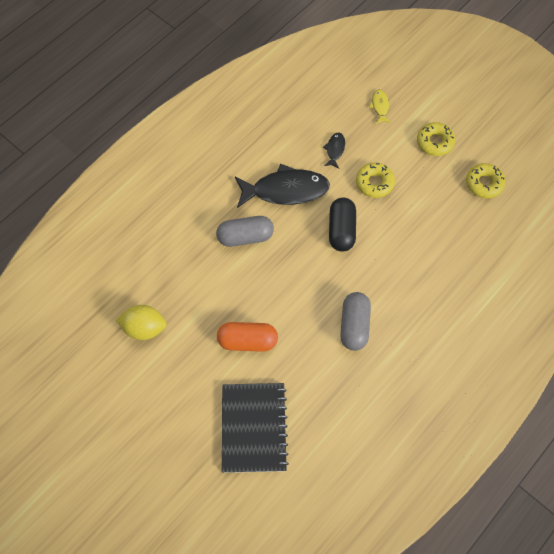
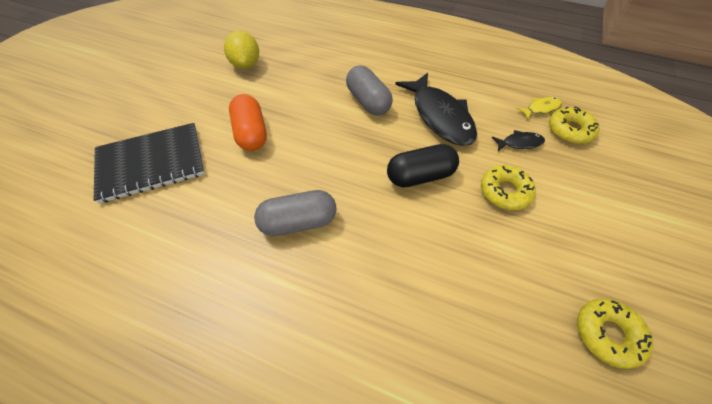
camera: 70 degrees right, 10 degrees down
(380, 106) = (614, 169): yellow fish -> yellow fish (541, 109)
(434, 142) = (618, 244): yellow donut -> yellow donut (570, 130)

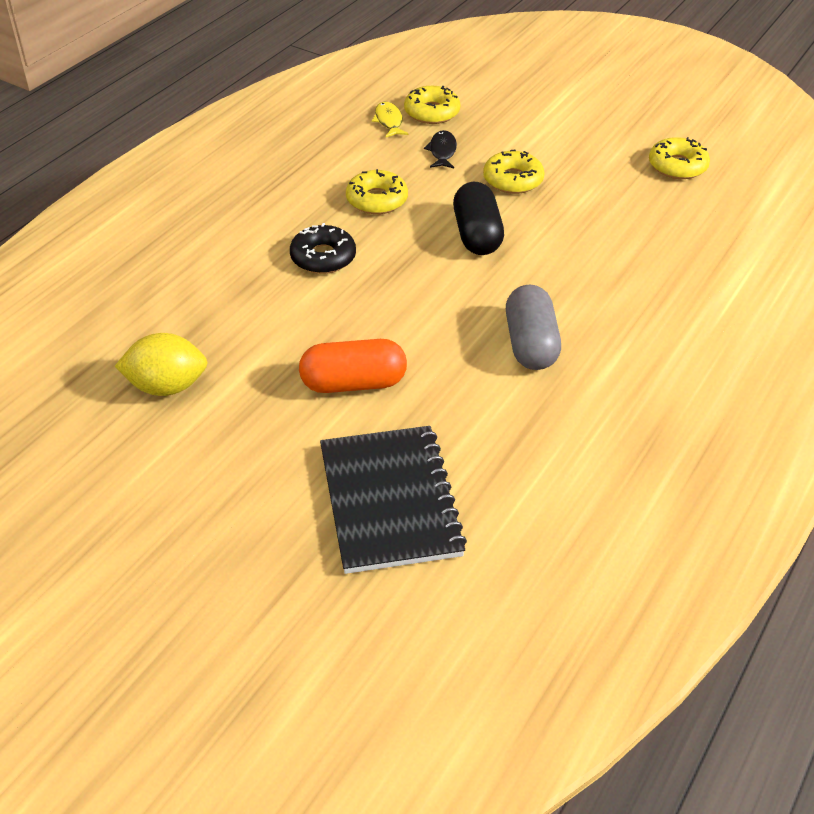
camera: 80 degrees left, 10 degrees down
(368, 101) = (323, 257): grey capsule -> black donut
(440, 116) = (377, 200): black fish -> yellow donut

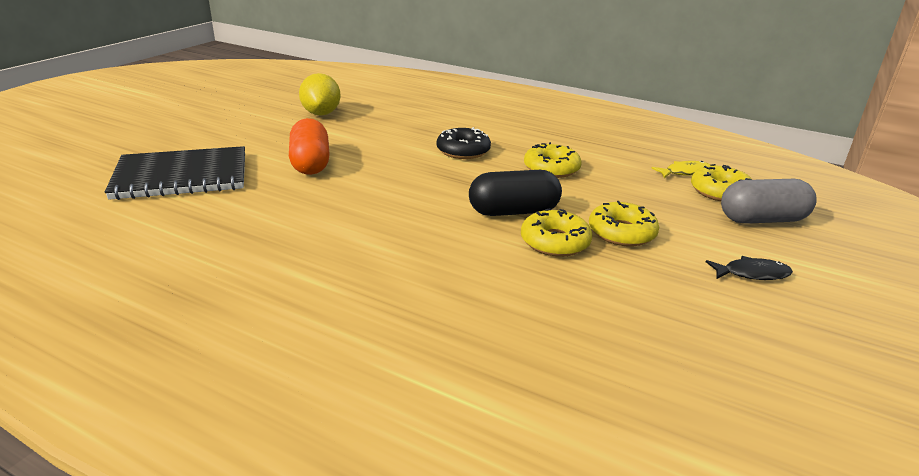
camera: 85 degrees right, 15 degrees down
(442, 151) = (650, 196): black fish -> black fish (752, 274)
(530, 344) = (346, 234): grey capsule -> grey capsule (762, 220)
(677, 166) = (737, 362): yellow donut -> yellow donut (555, 242)

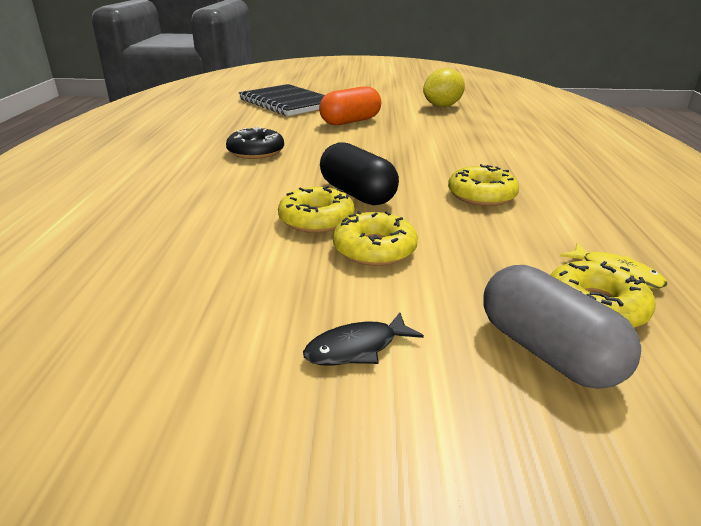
camera: 65 degrees right, 0 degrees up
(463, 151) = (456, 156): black donut -> black donut (256, 152)
(752, 274) = (357, 348): black fish -> black fish turned 90 degrees clockwise

